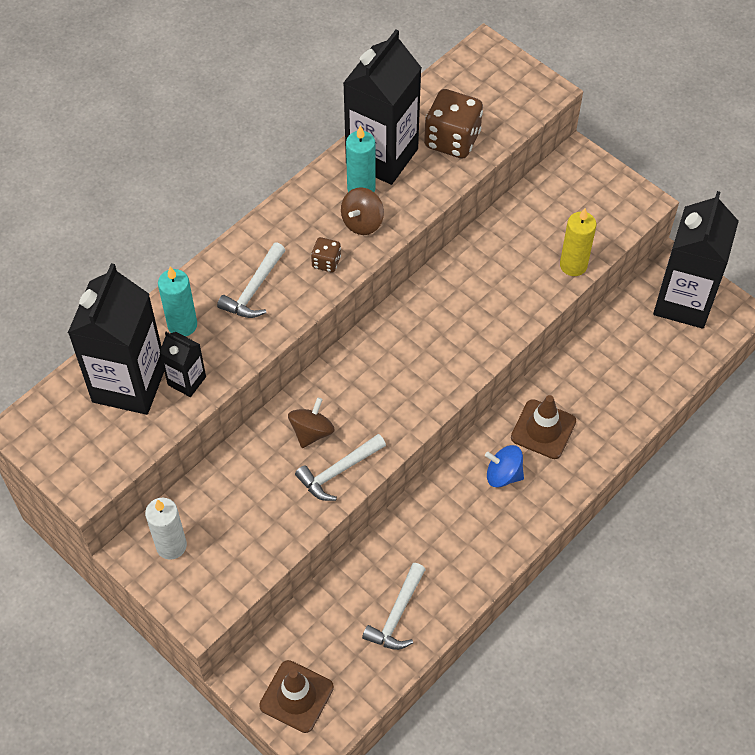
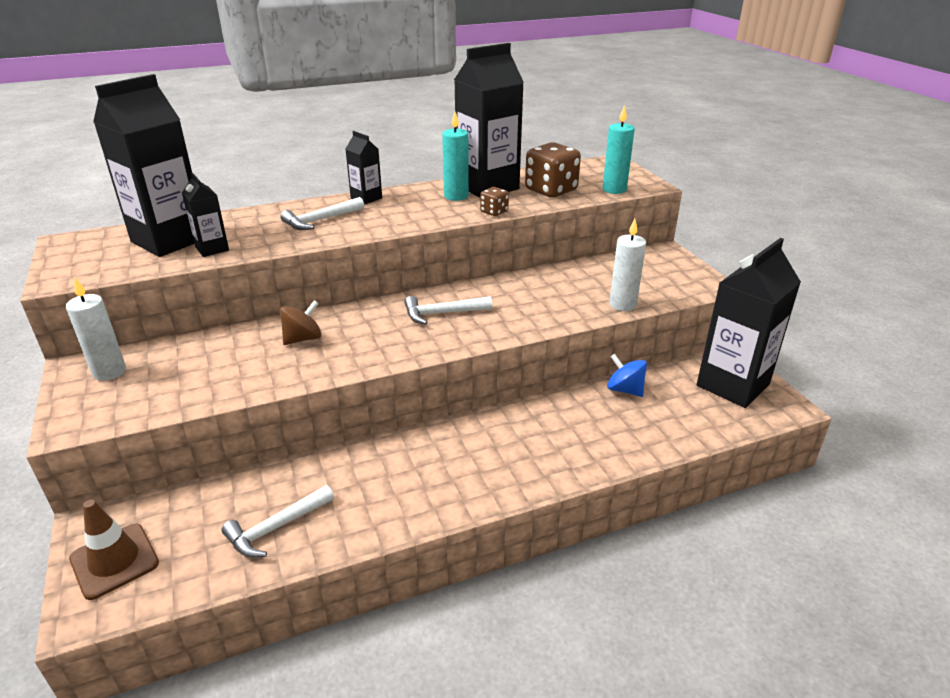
camera: 25 degrees right, 25 degrees down
(182, 325) = (246, 224): turquoise candle -> turquoise candle (614, 189)
(269, 228) = (366, 198): none -> black carton
(326, 262) = (391, 220): brown dice -> brown dice (494, 212)
(338, 471) = (298, 369): white hammer -> white hammer (442, 313)
(362, 222) = (440, 210): brown spinning top -> none
(503, 474) = (472, 453): blue spinning top -> blue spinning top (625, 390)
(543, 429) = (536, 432): brown traffic cone -> none
(573, 265) = (622, 304): yellow candle -> white candle

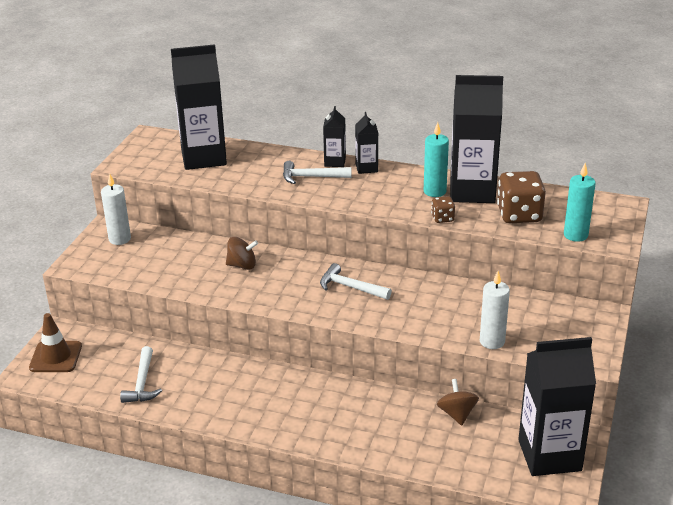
camera: 40 degrees right, 0 degrees up
(212, 249) = (220, 175): black carton -> black carton (335, 162)
(276, 528) = (142, 383): white hammer -> white hammer turned 90 degrees counterclockwise
(625, 390) = (457, 414): blue spinning top -> brown spinning top

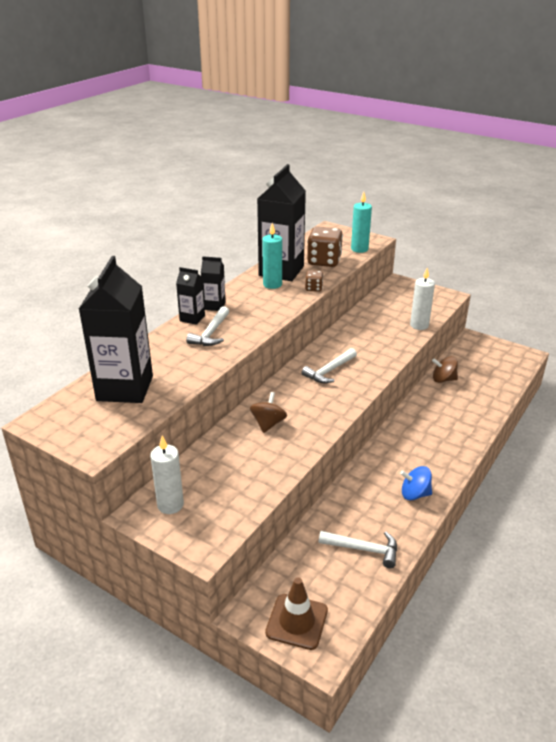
camera: 75 degrees left, 0 degrees up
(228, 408) = (414, 494): none -> blue spinning top
(549, 455) = (490, 354): black carton -> none

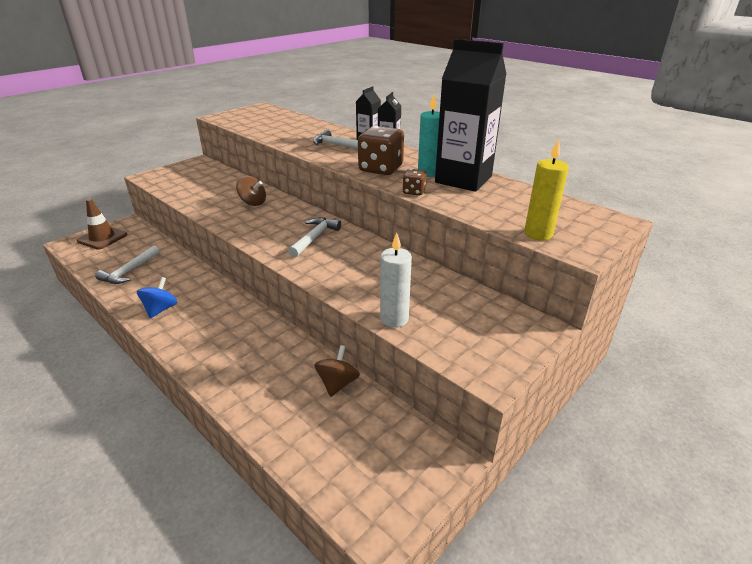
camera: 100 degrees right, 0 degrees up
(125, 388) = (278, 122): black carton -> none
(170, 505) = (196, 169): white candle -> none
(324, 261) = (492, 205): brown dice -> brown dice (381, 169)
(329, 371) = (314, 237): white hammer -> white hammer turned 60 degrees clockwise
(359, 249) = (538, 234): turquoise candle -> yellow candle

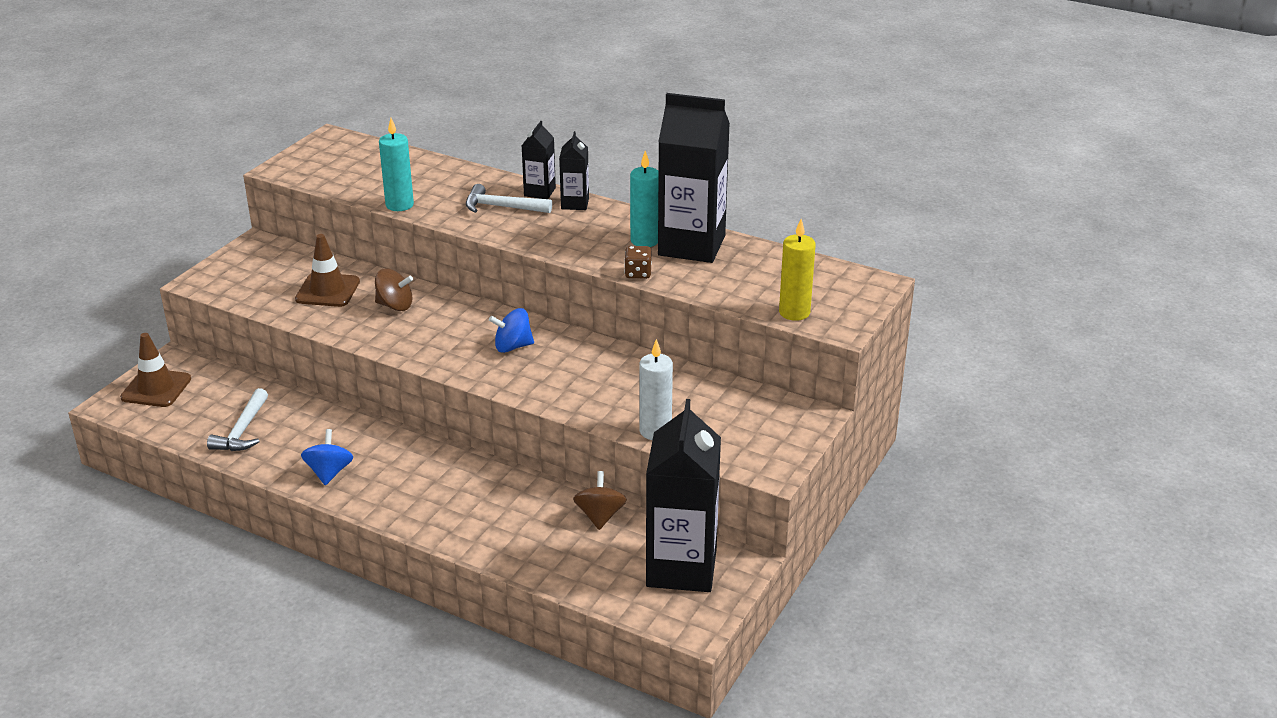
camera: 15 degrees left, 0 degrees up
(218, 189) = (327, 290): none -> brown traffic cone
(273, 138) = (399, 205): none -> turquoise candle
(314, 237) = (512, 346): white hammer -> blue spinning top
(381, 169) = (581, 242): brown dice -> none
(388, 452) = (681, 568): none -> black carton

